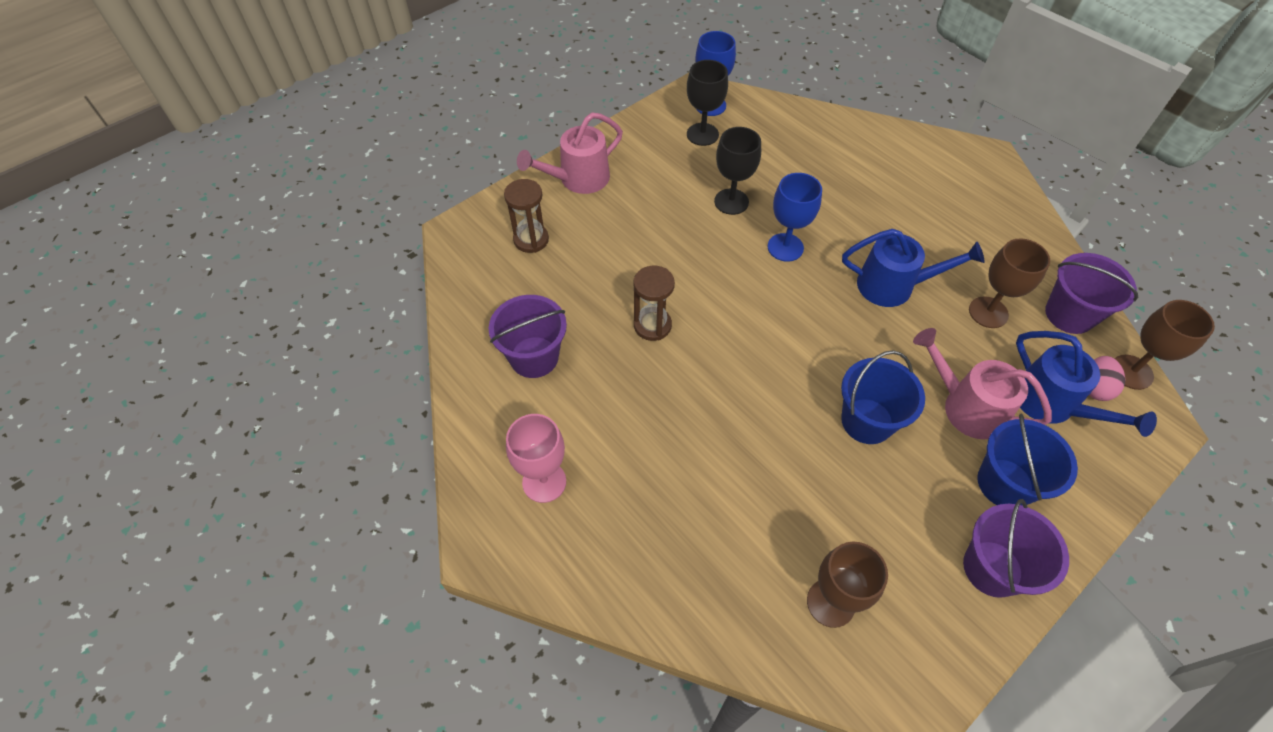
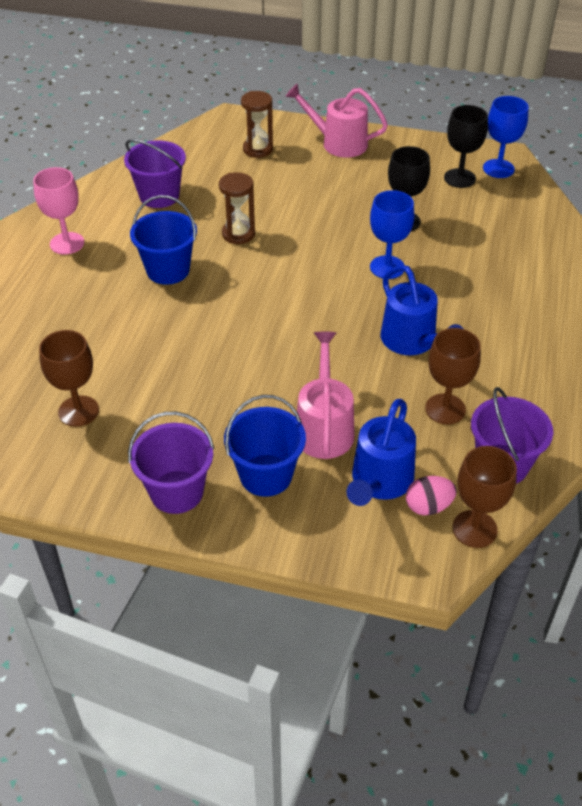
camera: 55 degrees right, 10 degrees down
(867, 421) = (255, 374): blue bucket -> blue bucket (168, 270)

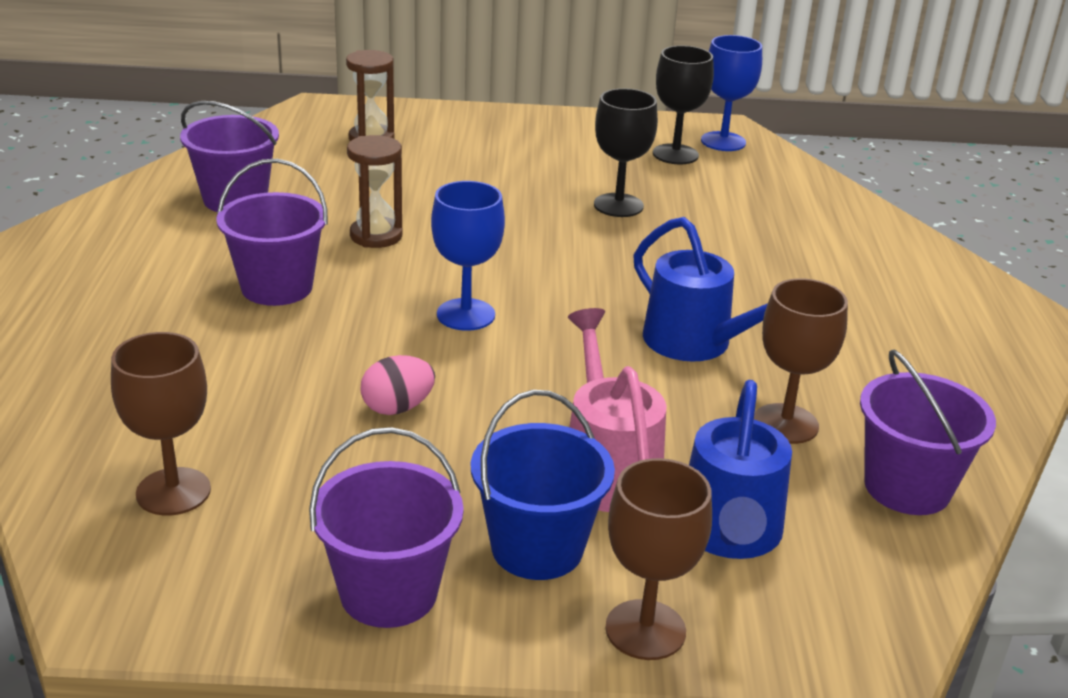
camera: 15 degrees left, 15 degrees down
(67, 243) = (96, 266): pink goblet -> none
(168, 270) = (277, 287): blue bucket -> purple bucket
(338, 143) = (487, 126): pink watering can -> none
(387, 267) = (618, 259): blue goblet -> blue goblet (466, 315)
(428, 506) = (823, 559): pink egg -> pink egg (397, 408)
(474, 529) = (911, 582): brown goblet -> brown goblet (645, 630)

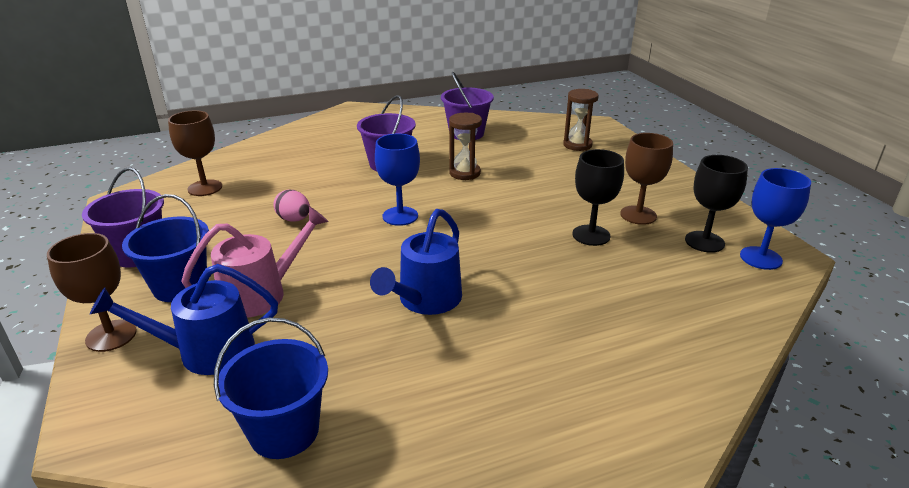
camera: 70 degrees right, 0 degrees up
(785, 424) = (343, 356): brown goblet -> brown goblet (638, 215)
(907, 487) = (284, 431): purple bucket -> blue bucket

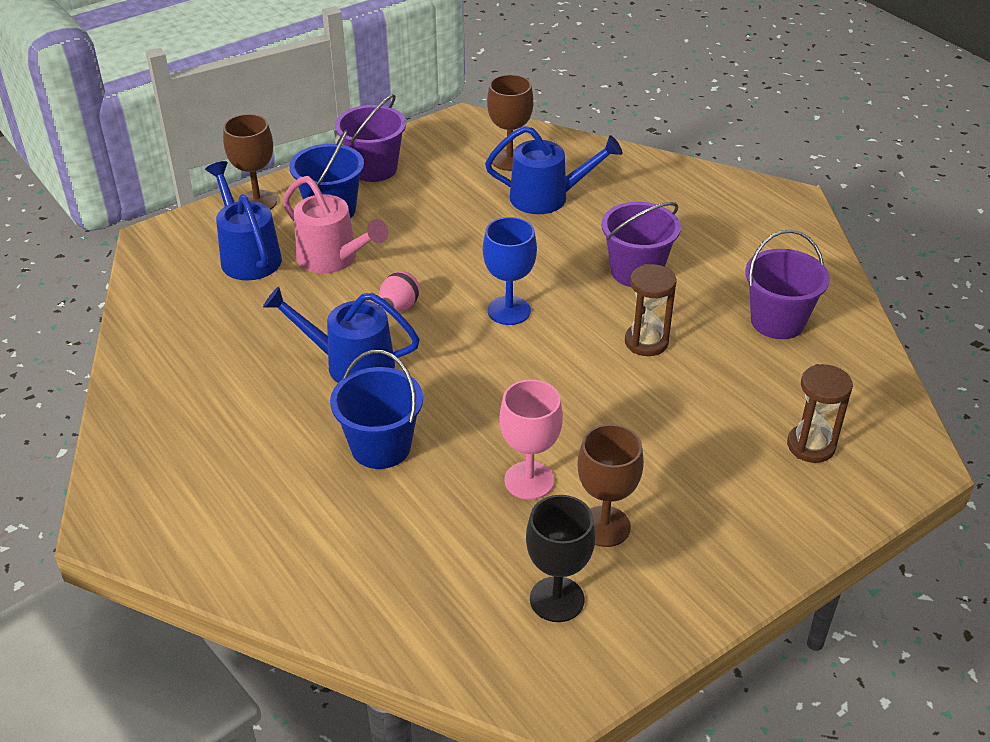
camera: 75 degrees right, 10 degrees up
(272, 180) = (548, 197): none -> blue watering can
(284, 431) = (166, 324): blue bucket -> blue bucket (381, 447)
(294, 219) = (470, 238): pink egg -> pink egg (399, 307)
(591, 235) = (529, 480): black goblet -> pink goblet
(760, 258) = (535, 661): blue goblet -> none

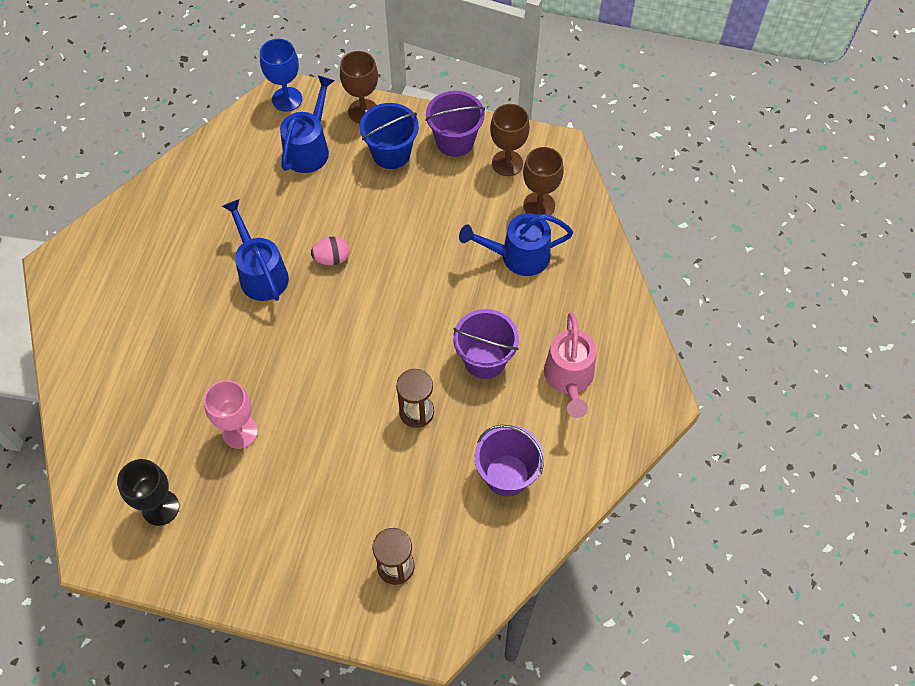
camera: 50 degrees right, 20 degrees up
(333, 259) = (345, 192): pink watering can -> pink watering can (569, 379)
(381, 447) = (207, 339): blue bucket -> none
(509, 311) = (380, 317): blue goblet -> blue goblet (287, 99)
(548, 197) = (518, 256): blue watering can -> blue watering can turned 120 degrees clockwise
(604, 526) = (234, 495): brown goblet -> brown goblet (507, 163)

